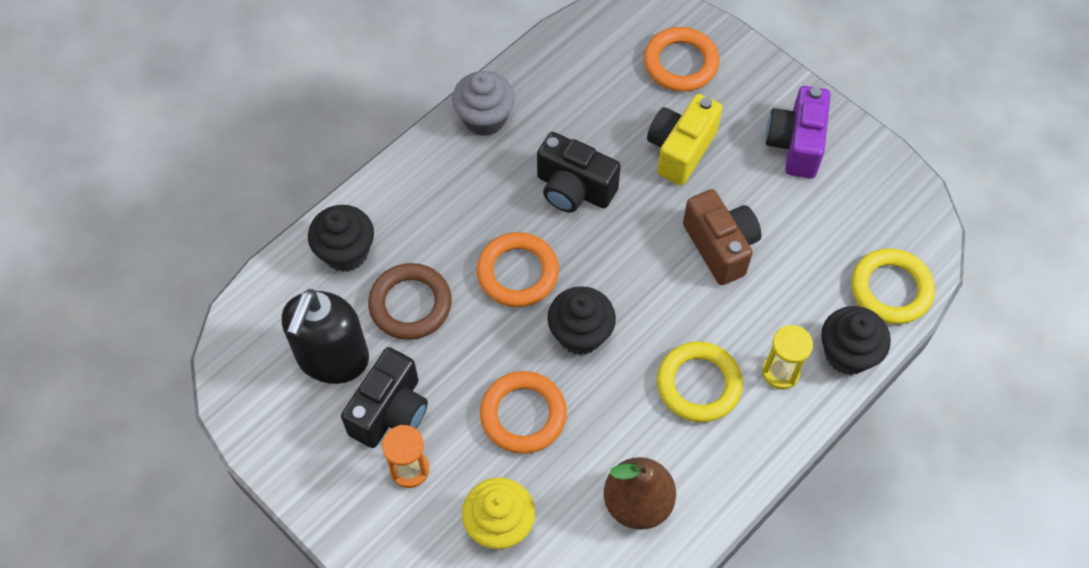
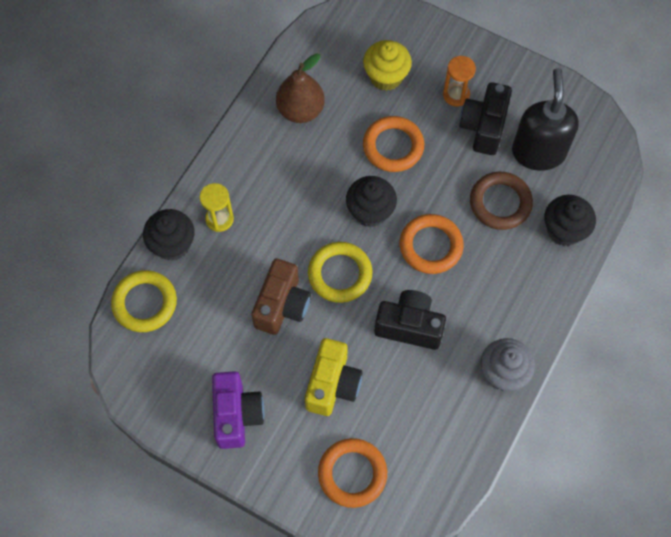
camera: 165 degrees right, 5 degrees up
(698, 384) = (276, 196): yellow ring -> yellow ring (340, 274)
(720, 247) = (282, 305): brown camera -> brown camera turned 120 degrees counterclockwise

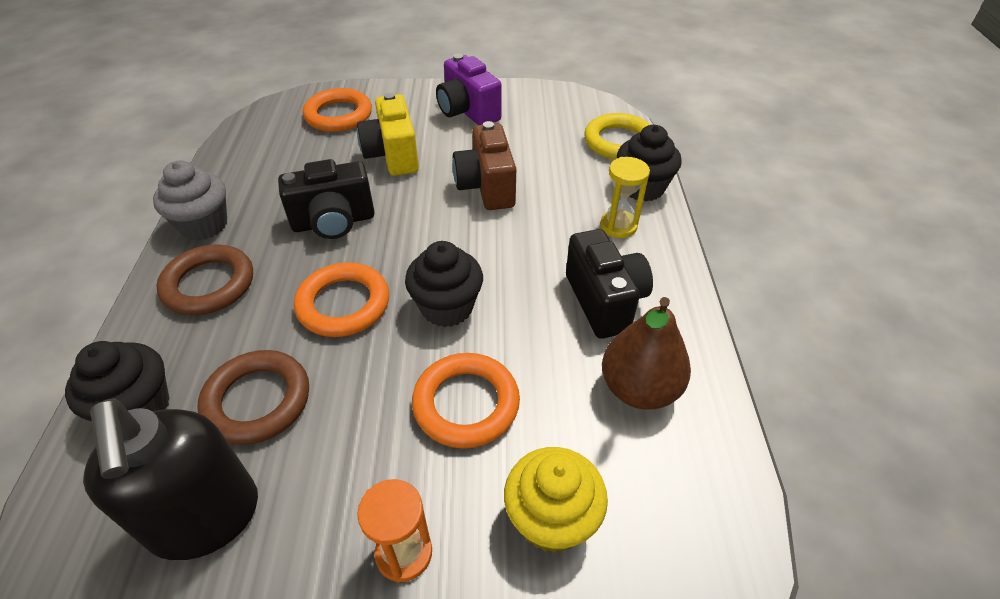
camera: 150 degrees right, 20 degrees down
(340, 274) = (443, 234): yellow ring -> none
(483, 127) = (326, 514): black camera -> black camera (604, 301)
(510, 307) = (209, 284): none -> brown ring

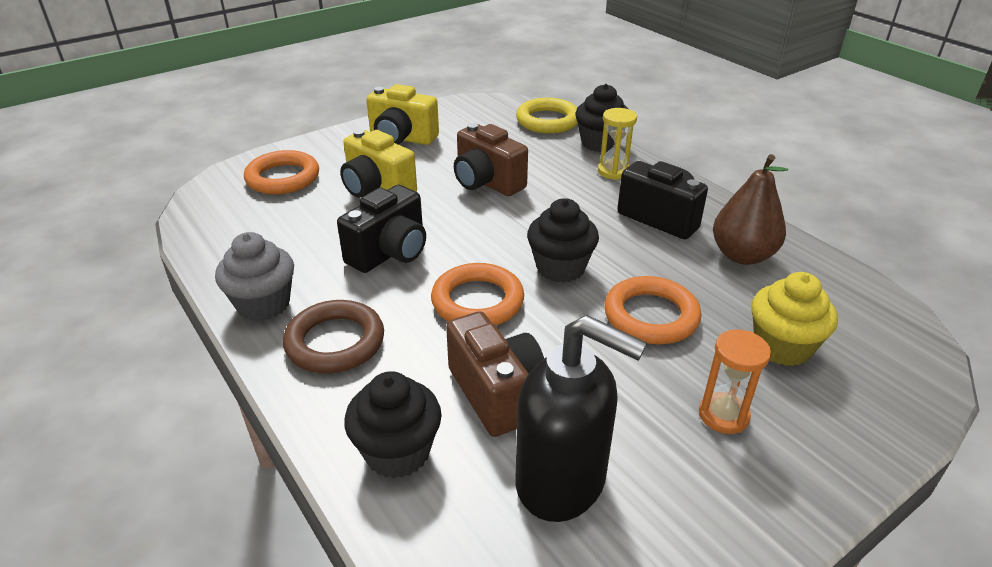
camera: 35 degrees left, 10 degrees down
(257, 401) = (496, 393): brown ring -> brown camera
(468, 112) = (402, 138): purple camera -> yellow camera

